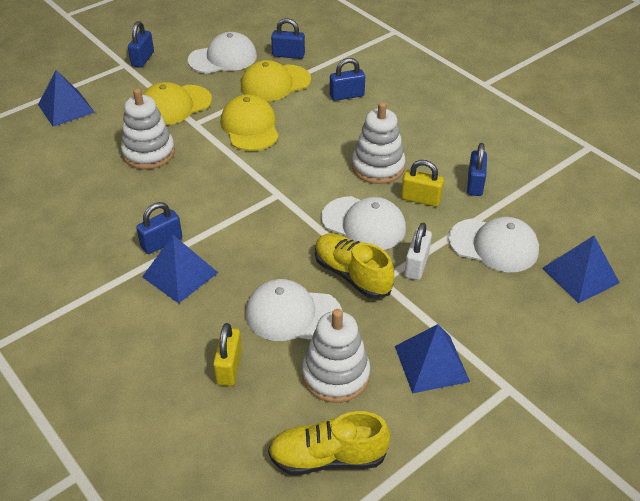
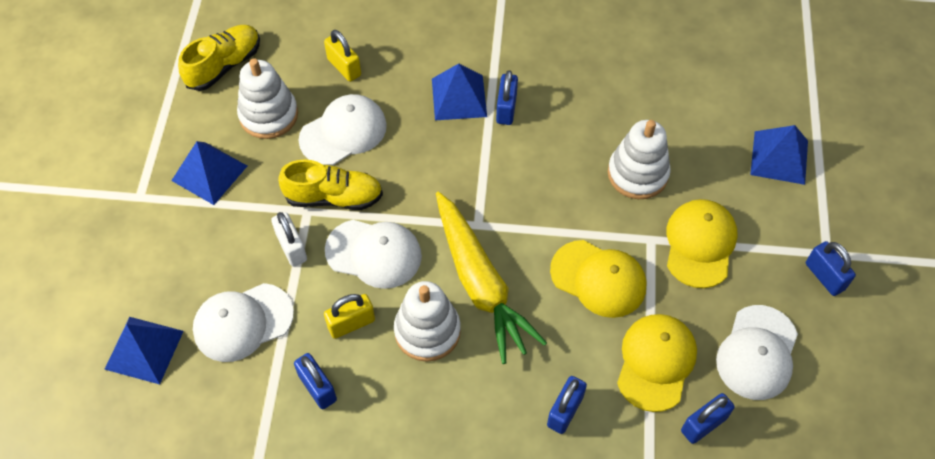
camera: 135 degrees right, 15 degrees up
(317, 167) = (480, 283): none -> yellow carrot
(364, 224) = (374, 253): white cap -> white cap turned 150 degrees counterclockwise

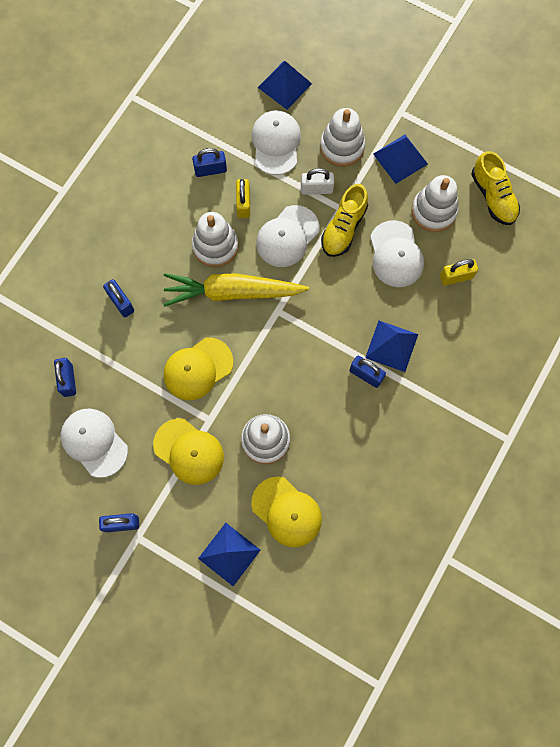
camera: 115 degrees right, 15 degrees up
(217, 242) = (342, 147): none -> white stacking toy
(656, 362) = (122, 374): yellow cap -> yellow cap (286, 512)

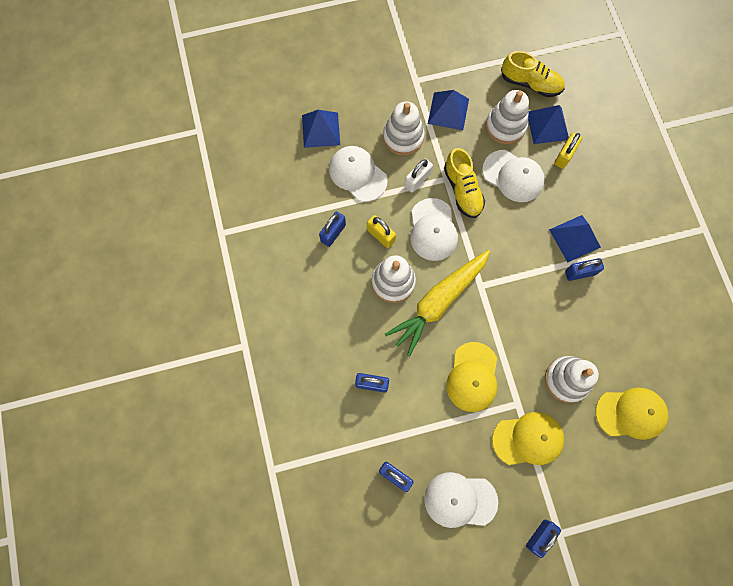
camera: 45 degrees left, 0 degrees up
(229, 554) = (627, 480): blue pyramid -> blue pyramid (547, 125)

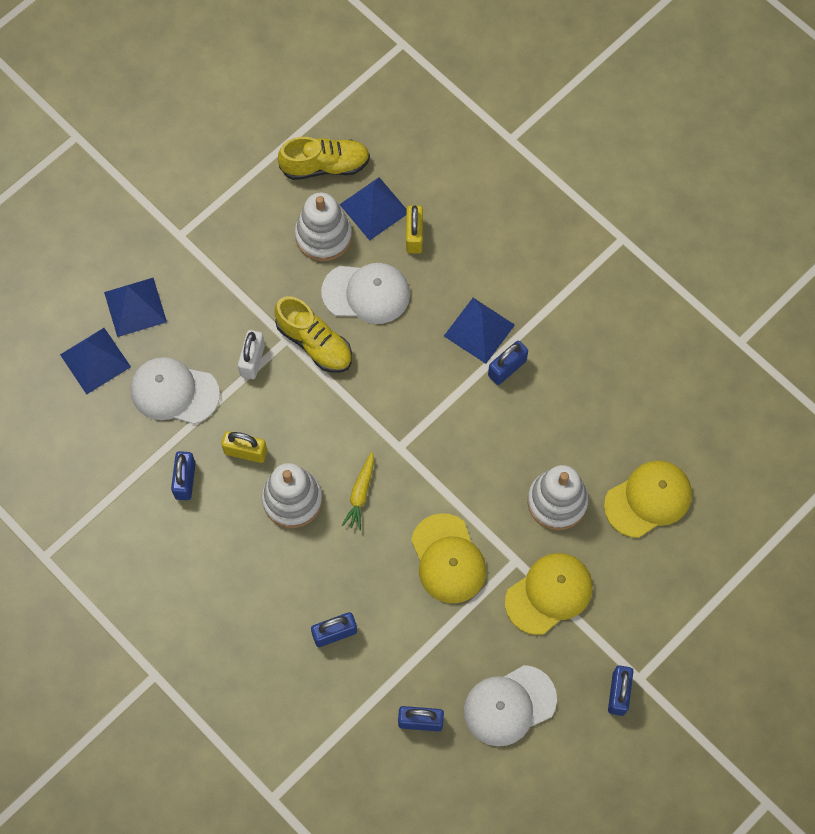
camera: 30 degrees left, 5 degrees down
(403, 137) = (204, 315): white stacking toy -> none
(433, 230) = (305, 411): white cap -> none
(439, 302) = (360, 494): yellow carrot -> yellow carrot, size x0.44
(448, 111) = (243, 253): blue pyramid -> blue pyramid (135, 307)

